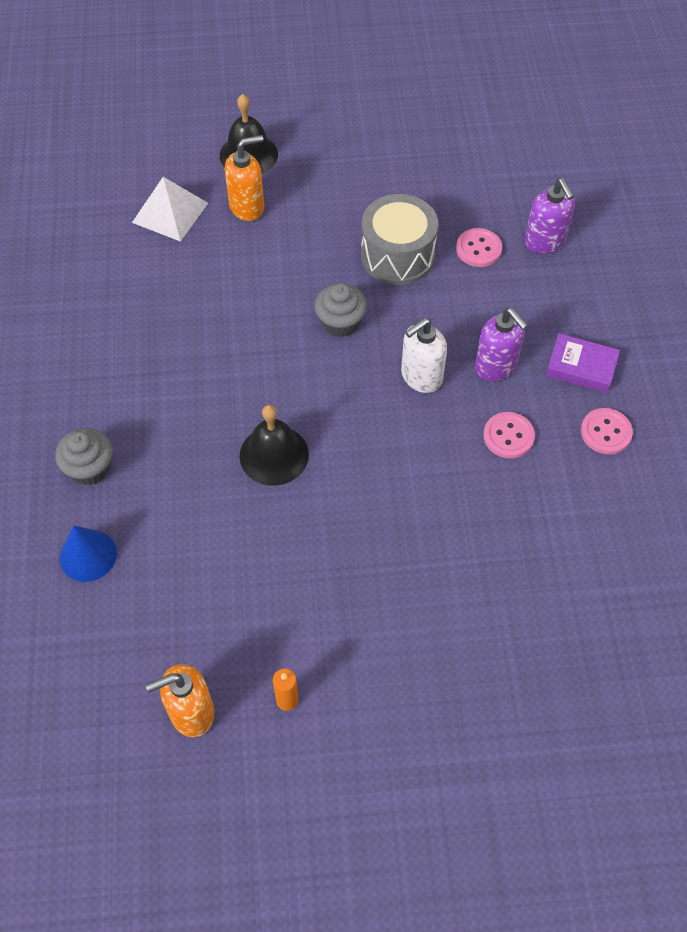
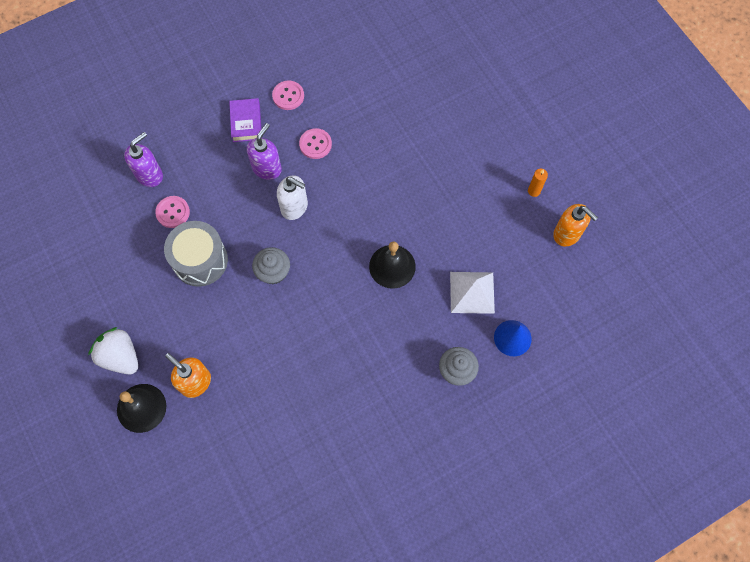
camera: 115 degrees left, 10 degrees up
(170, 212) = (224, 436): white pyramid -> white pyramid (472, 292)
(318, 153) = (120, 356): none -> white strawberry

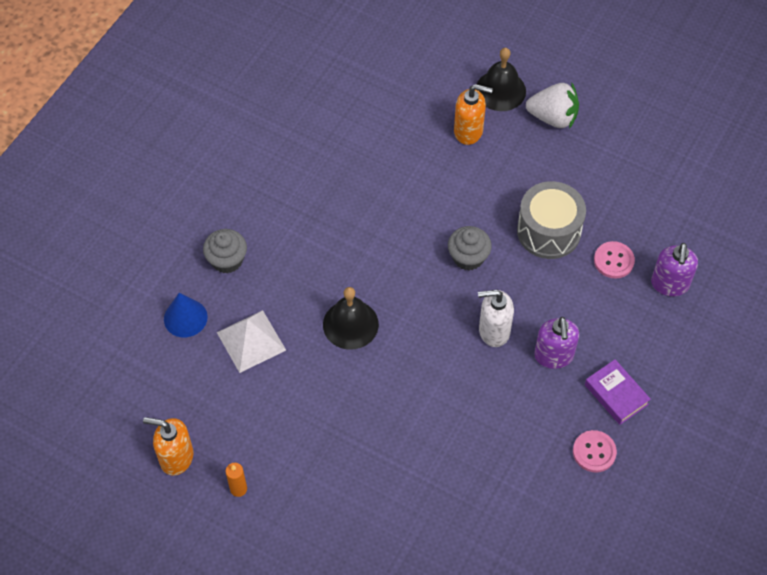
camera: 150 degrees right, 10 degrees down
(315, 144) = (521, 411): pink button -> none

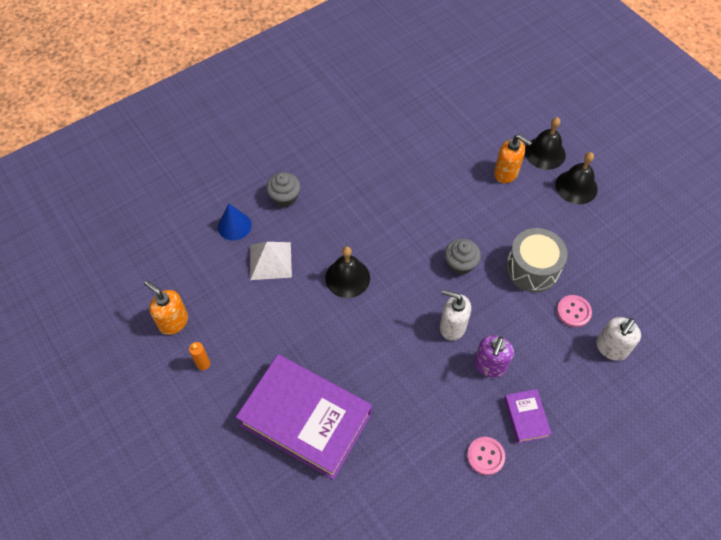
camera: 25 degrees right, 0 degrees up
(386, 498) = (306, 419): none -> purple book
(553, 117) = (576, 187): white strawberry -> black bell
(669, 284) = (611, 348): purple soap dispenser -> white soap dispenser

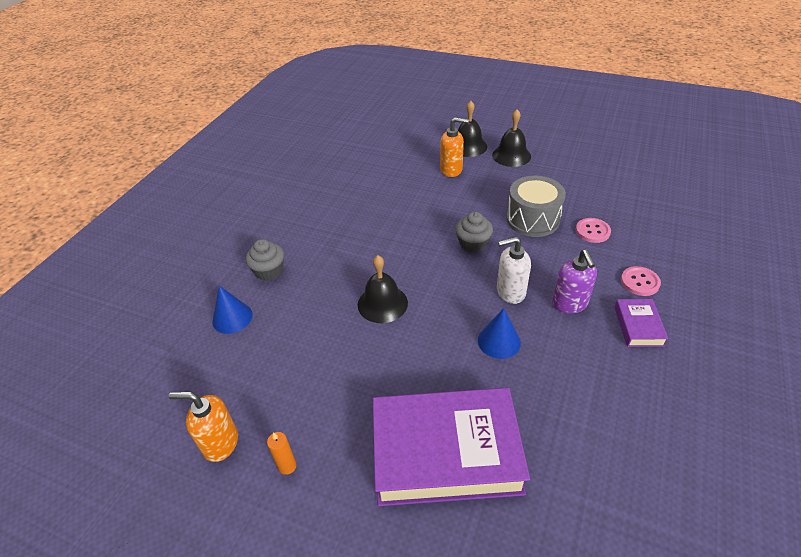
camera: 30 degrees left, 15 degrees down
(270, 260) = (293, 328): white pyramid -> none
(408, 362) = (499, 341): none -> blue cone
(485, 456) = (639, 378): pink button -> pink button (639, 282)
(526, 417) = (638, 326): purple book -> purple book turned 45 degrees clockwise
(611, 348) = (645, 241): white soap dispenser -> none

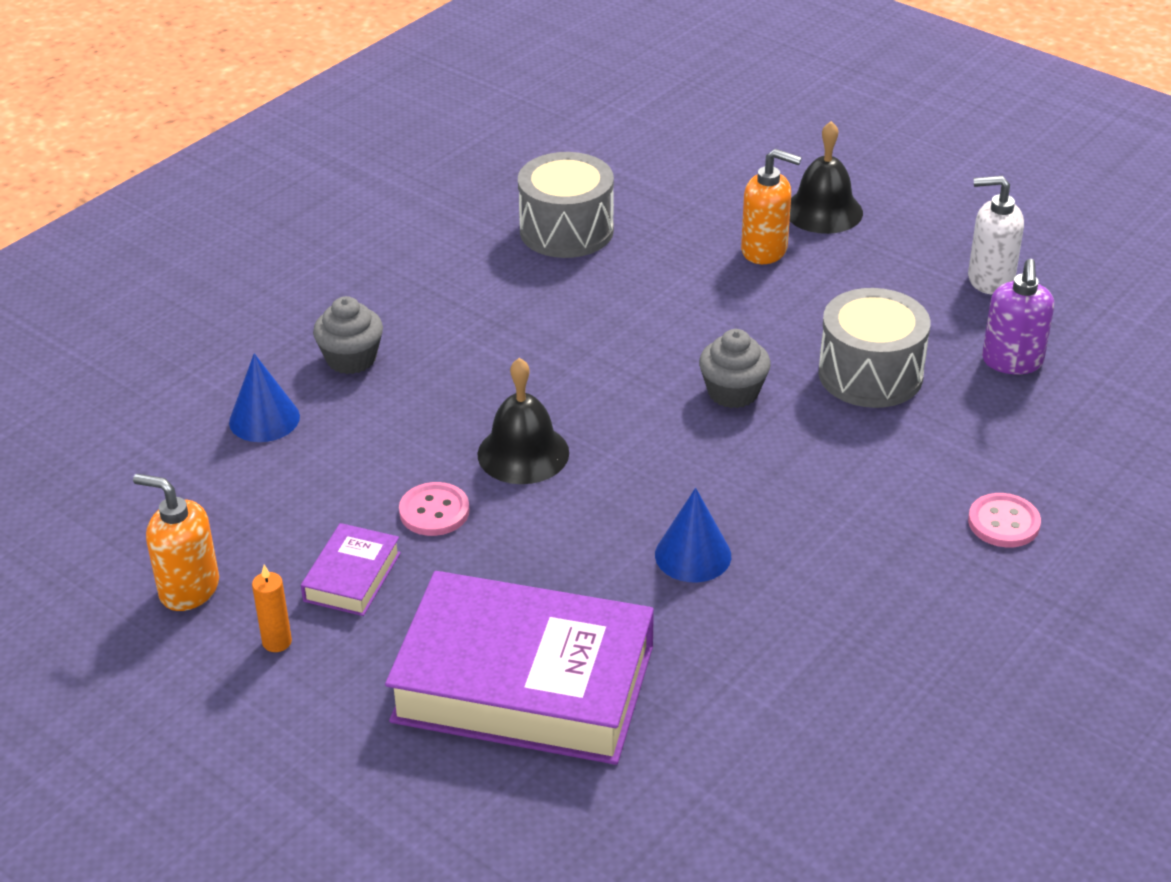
camera: 15 degrees right, 5 degrees down
(353, 179) = (566, 230): none -> grey drum
(510, 292) = (756, 485): white soap dispenser -> white soap dispenser (989, 279)
(511, 155) = (900, 247): black bell -> none
(569, 304) = (851, 527): purple soap dispenser -> purple soap dispenser (1012, 362)
(592, 231) = (972, 419): pink button -> pink button (434, 511)
(638, 326) = (952, 589): purple book -> purple book (352, 577)

